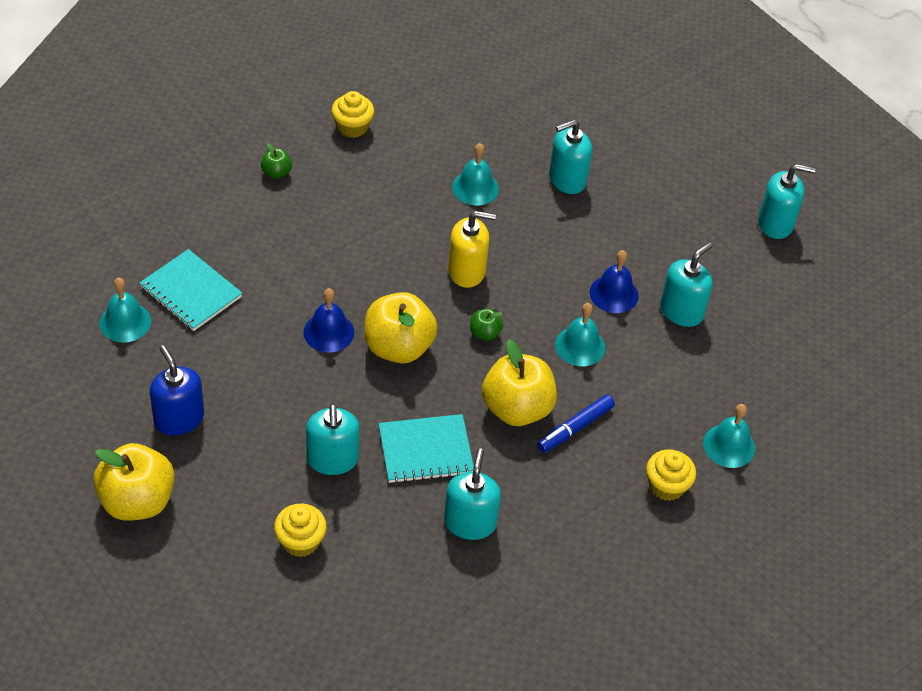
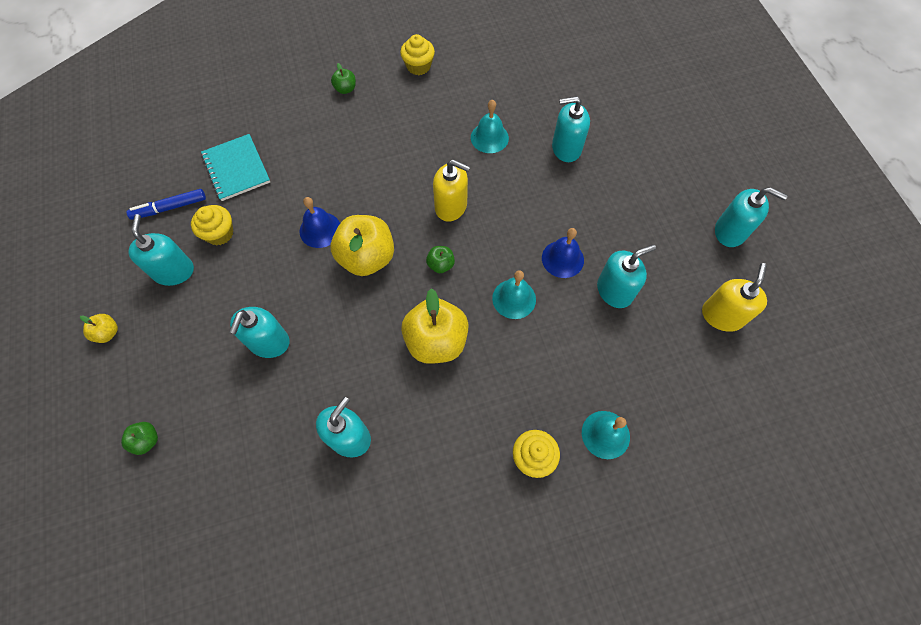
camera: 25 degrees right, 15 degrees up
(125, 322) = (178, 180): turquoise bell -> none
(137, 501) = (108, 333): yellow apple -> yellow apple, size x0.46
(179, 419) = (174, 271): blue soap dispenser -> turquoise soap dispenser
(248, 589) = (147, 440): none -> green apple
(300, 541) = (208, 409): yellow cupcake -> yellow cupcake (219, 233)
(425, 451) = (345, 357): turquoise notebook -> none
(575, 428) = (477, 374): blue marker -> blue marker (169, 208)
(798, 306) = (722, 315): none -> yellow soap dispenser

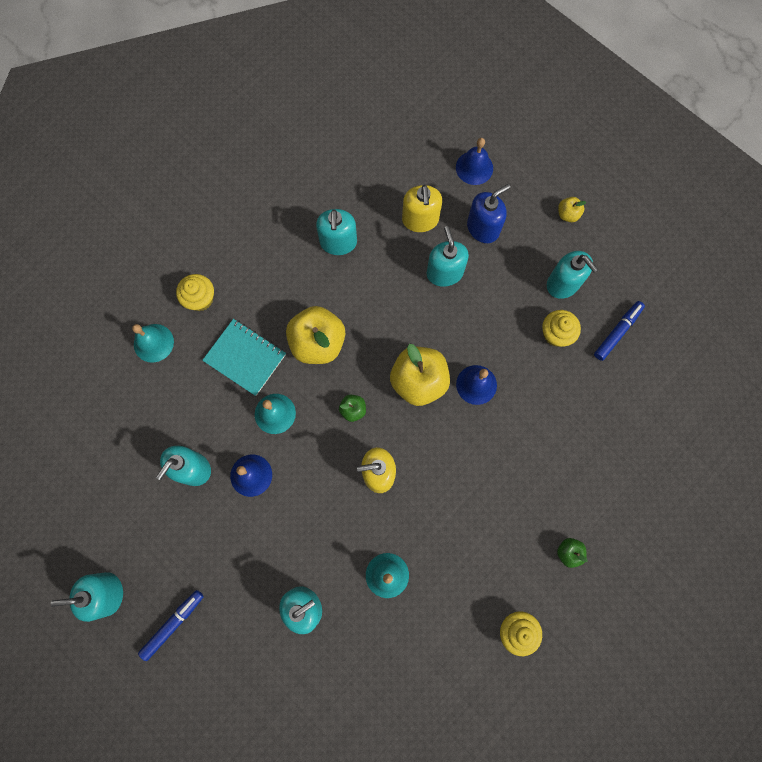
camera: 150 degrees right, 10 degrees up
(147, 440) = (474, 168): green apple -> blue bell
(196, 366) = (483, 228): none -> blue soap dispenser
(236, 169) = (595, 400): turquoise notebook -> turquoise notebook (245, 358)
(679, 185) = (173, 624): none -> blue marker
(722, 315) = (91, 496): yellow soap dispenser -> yellow soap dispenser (420, 220)

